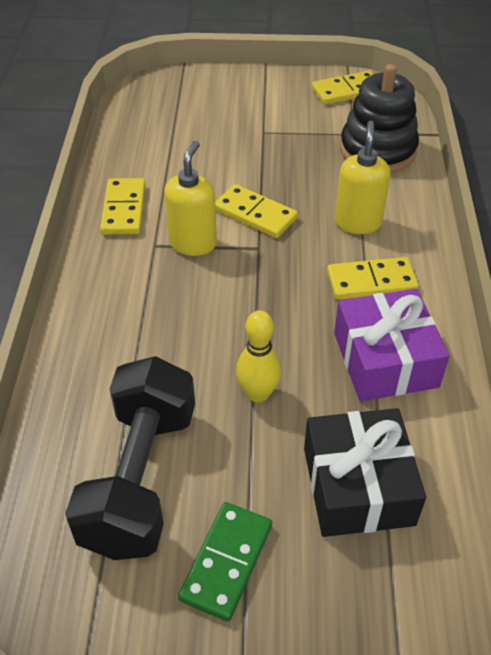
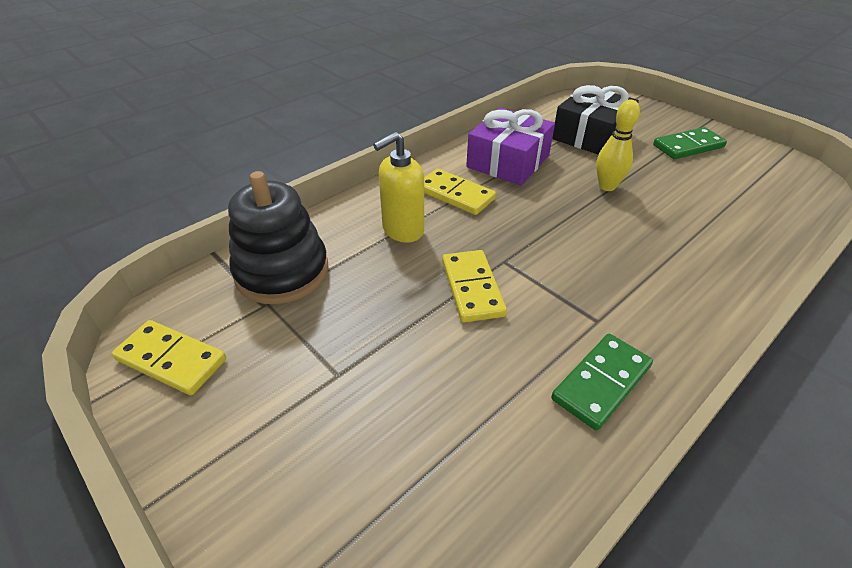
camera: 135 degrees left, 5 degrees down
(124, 209) = (601, 382): yellow domino -> green domino
(140, 478) = (719, 190): black dumbbell -> none
(193, 243) = (558, 298): yellow soap dispenser -> none

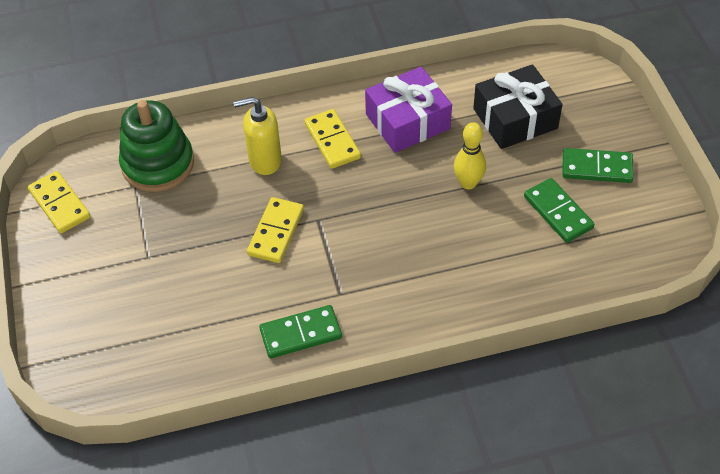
camera: 30 degrees right, 10 degrees up
(282, 272) = (158, 164): black stacking toy -> green stacking toy
(700, 182) = (558, 212): none -> green domino

